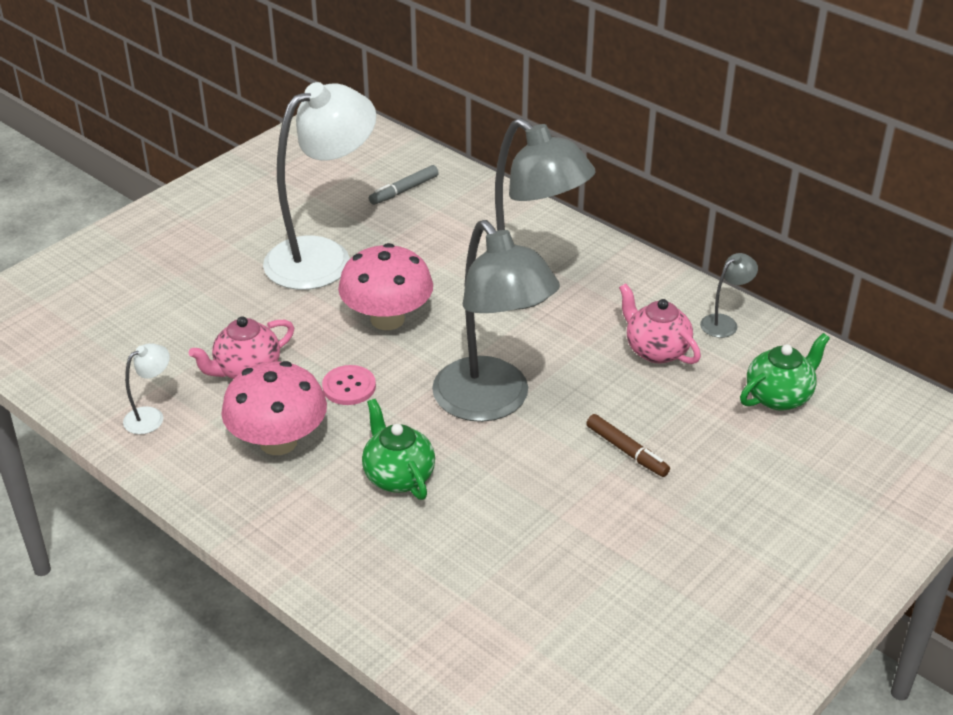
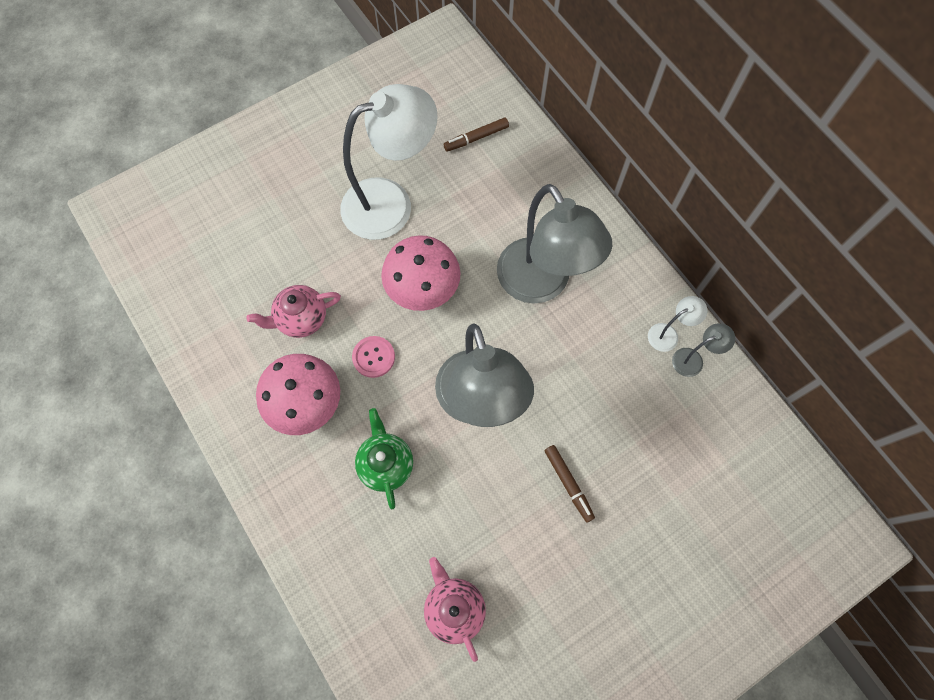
camera: 15 degrees right, 30 degrees up
(151, 416) = (219, 352): white lamp -> white lamp (668, 334)
(404, 190) = (476, 138): grey marker -> brown marker
(656, 350) = (626, 377): pink teapot -> pink teapot (454, 608)
(779, 396) = (710, 455): green teapot -> none

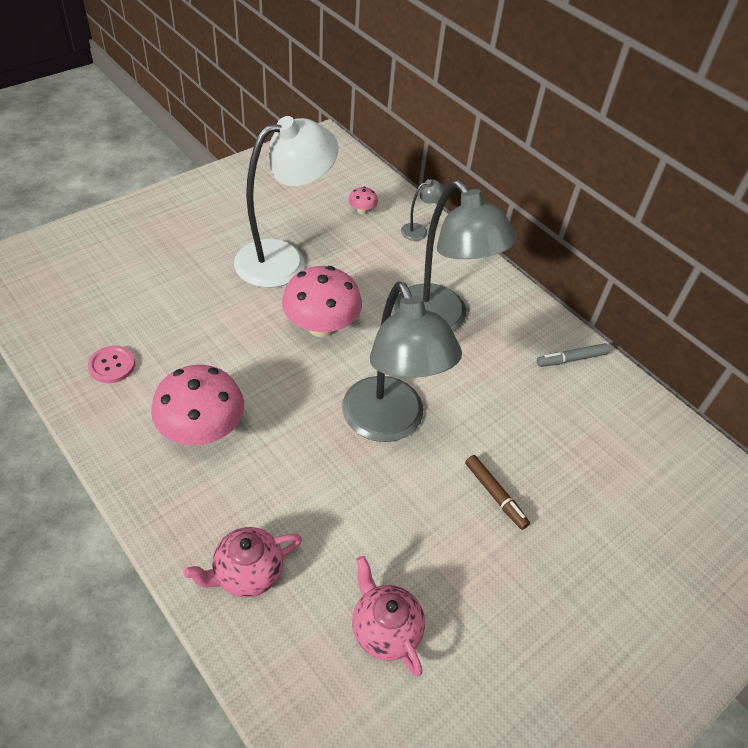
camera: 10 degrees left, 20 degrees down
(301, 319) = (195, 354): pink teapot -> pink teapot (247, 573)
(373, 357) = (274, 386): pink button -> pink button (112, 365)
(386, 464) = (294, 484): green teapot -> none
(476, 138) = (362, 210): brown marker -> pink mushroom
(668, 334) = (571, 359): white lamp -> grey marker
(693, 359) = (600, 379): grey lamp -> grey lamp (419, 230)

